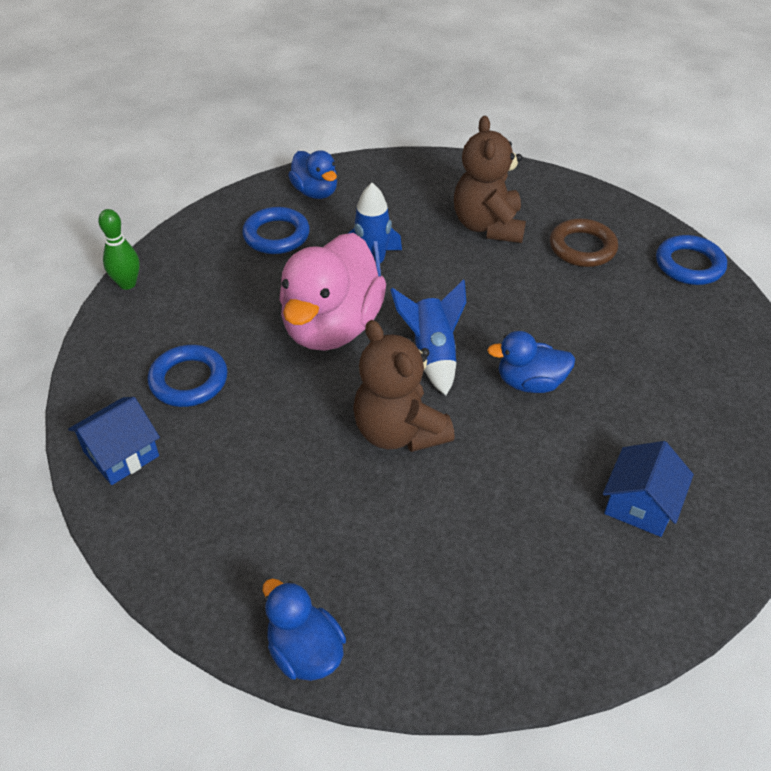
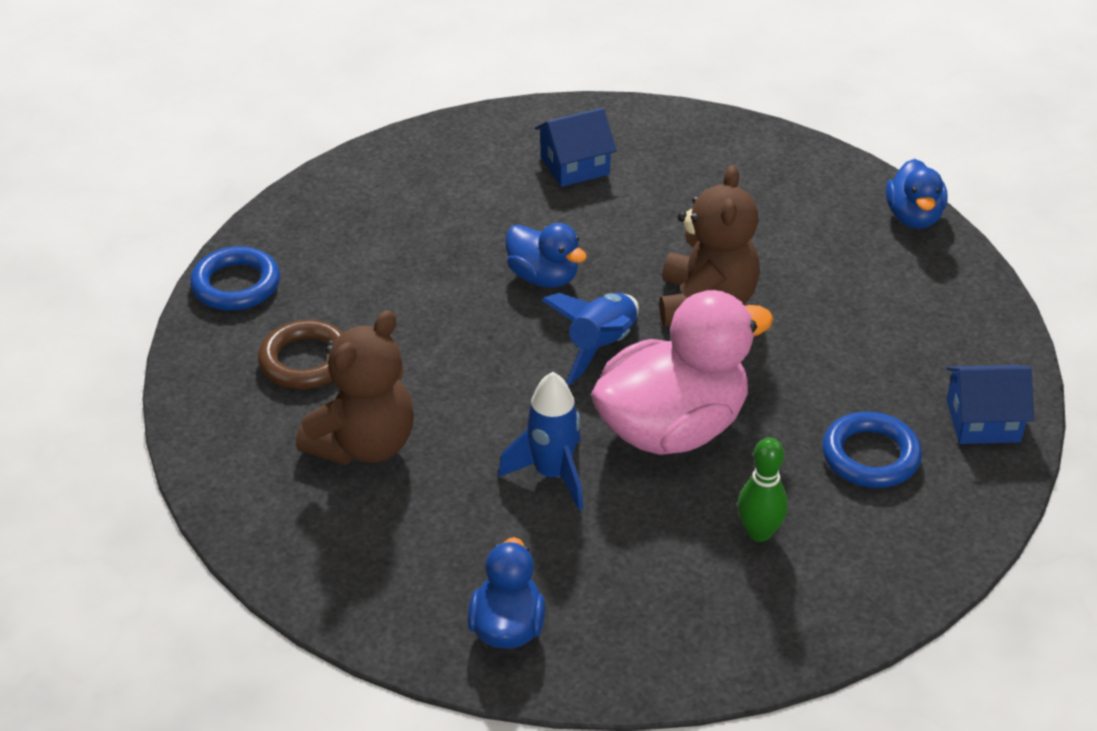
camera: 140 degrees left, 5 degrees down
(127, 284) = (869, 623): green bowling pin -> green bowling pin (759, 532)
(276, 235) = (625, 585): blue ring -> none

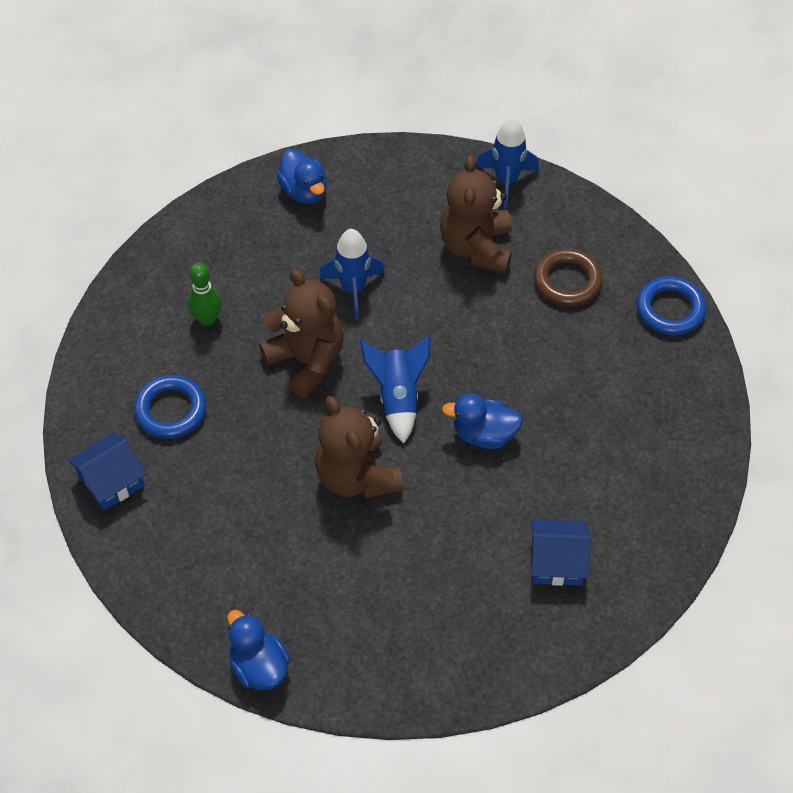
camera: 145 degrees right, 15 degrees up
(244, 499) = (506, 181): none -> blue rocket
(575, 165) = (556, 561): blue house -> blue house turned 60 degrees clockwise
(672, 429) = (306, 360): pink duck -> brown teddy bear

